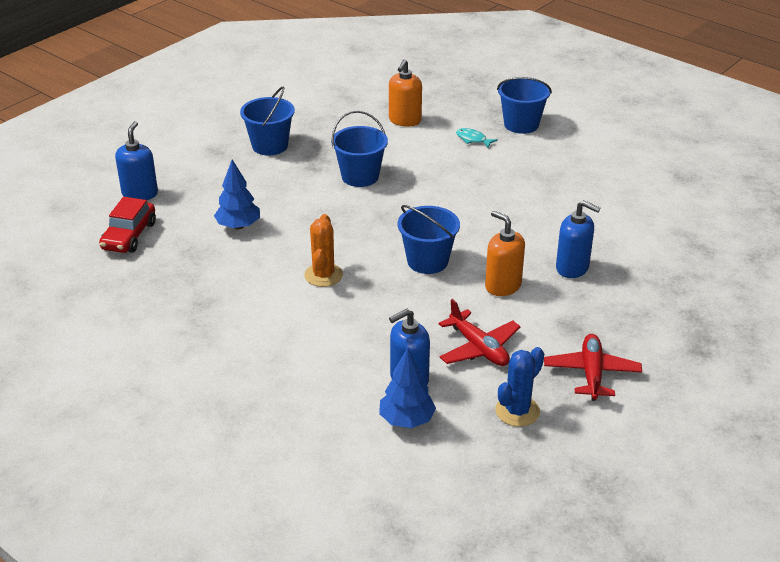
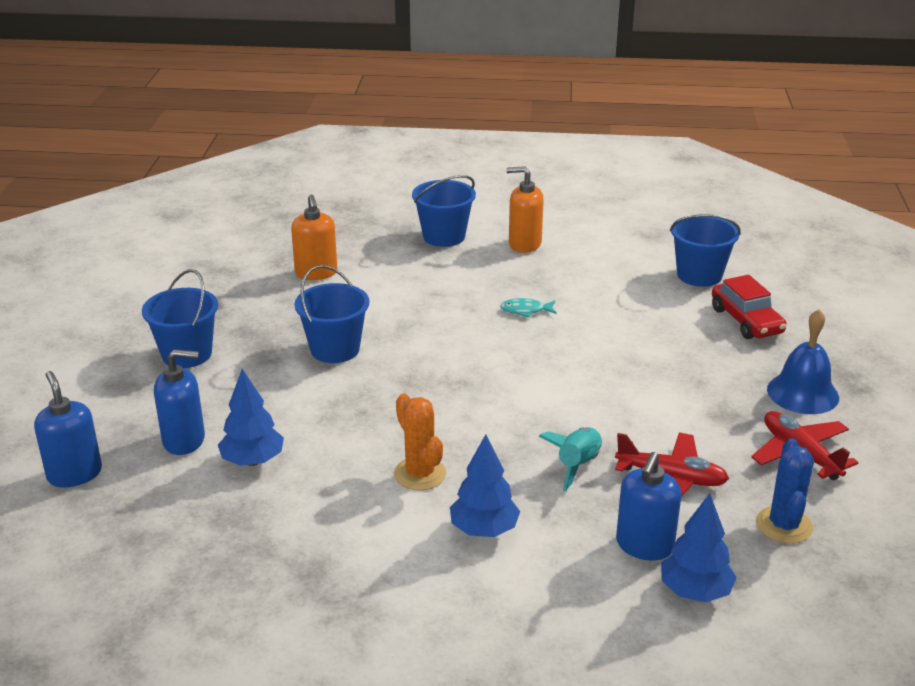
camera: 35 degrees left, 5 degrees down
(129, 236) = (118, 532): red car -> red car (746, 321)
(323, 324) = (484, 530): none -> blue tree
(427, 261) = (514, 410): blue bucket -> blue bucket (699, 275)
(427, 312) = (578, 465): none -> turquoise rocket
(473, 139) = (412, 268): turquoise fish -> turquoise fish (525, 310)
(503, 286) = (617, 403): orange soap dispenser -> orange soap dispenser (524, 244)
(572, 268) = (659, 358): blue soap dispenser -> blue soap dispenser (184, 440)
(650, 335) = (802, 393): none -> blue bell

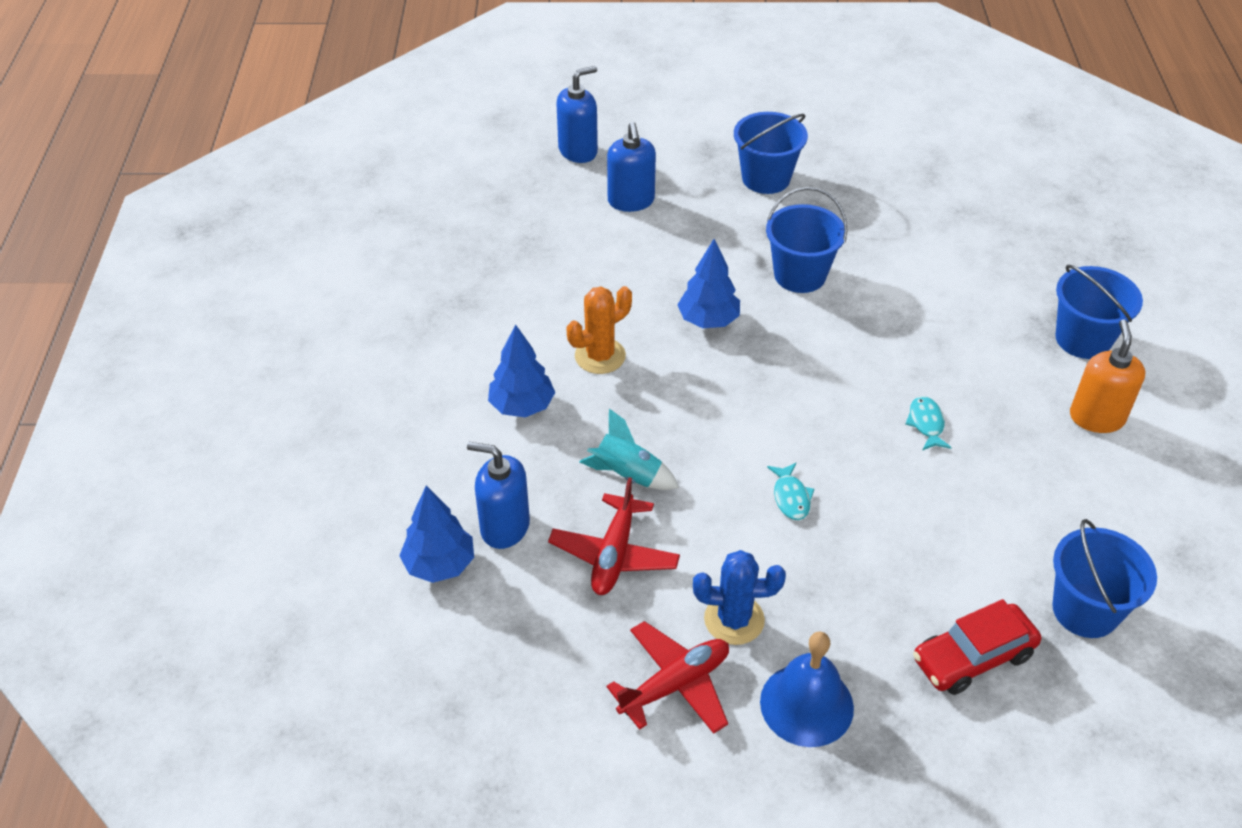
camera: 85 degrees right, 15 degrees up
(253, 460) = (607, 246): blue tree -> blue tree (708, 320)
(316, 273) = (950, 242): orange soap dispenser -> none
(603, 380) = (791, 497): none -> turquoise fish
(784, 525) = (542, 652): blue cactus -> blue cactus (734, 619)

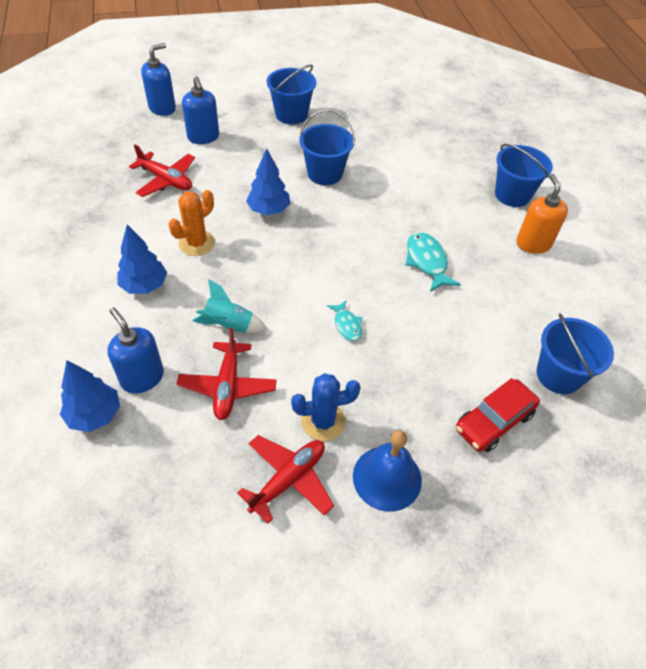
camera: 15 degrees left, 5 degrees up
(504, 527) = (142, 377): blue soap dispenser -> blue soap dispenser turned 45 degrees clockwise
(569, 260) = (166, 180): none -> red plane
(926, 424) = (427, 262): turquoise fish -> turquoise fish, size x1.63

